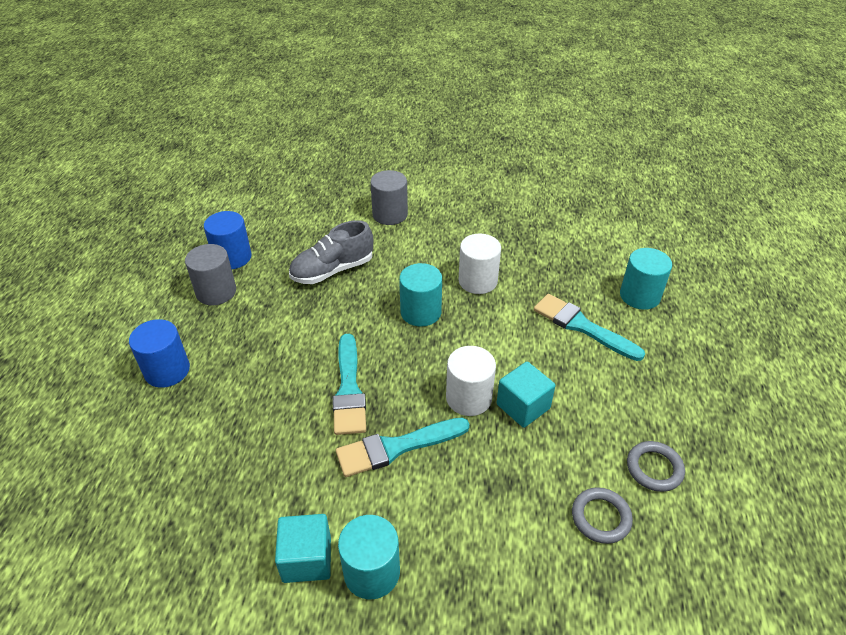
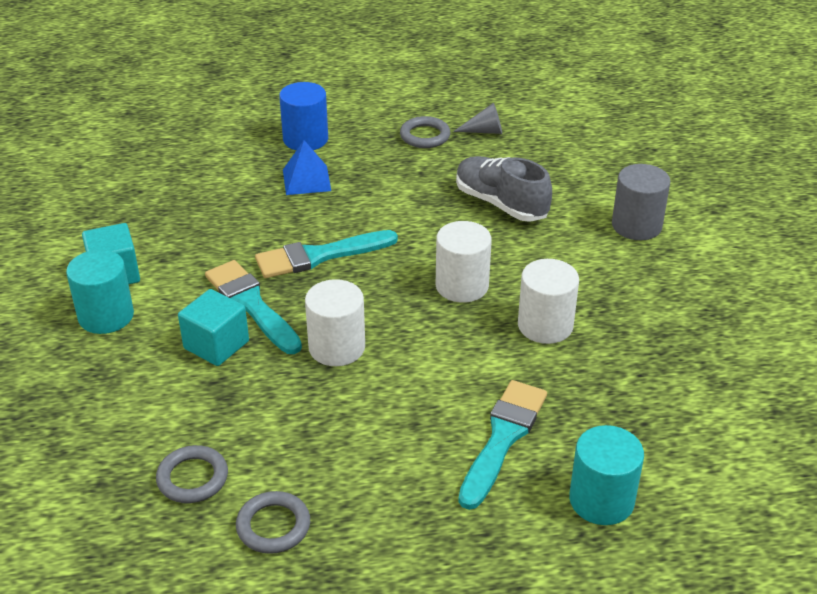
camera: 75 degrees right, 5 degrees down
(216, 292) = (425, 136): grey cylinder -> grey ring
(232, 257) = (484, 131): blue cylinder -> grey cone
(233, 380) = (306, 180): none -> blue pyramid
(421, 312) = (462, 286): turquoise cylinder -> white cylinder
(523, 406) = (338, 395): turquoise cube -> turquoise cube (216, 345)

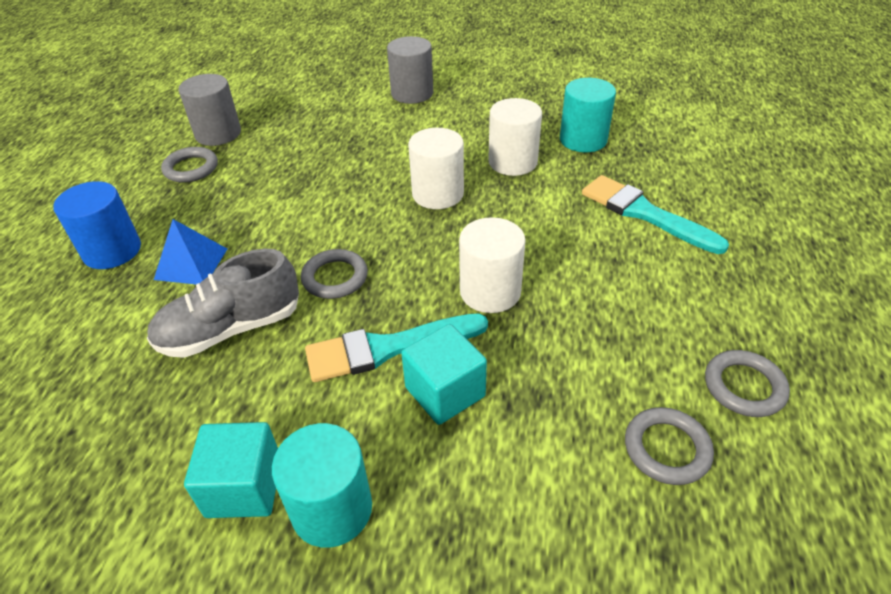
camera: 70 degrees left, 5 degrees up
(319, 256) = (335, 277): turquoise brush -> grey ring
(484, 131) = (218, 134): grey cone -> grey cylinder
(501, 204) = (335, 148): grey shoe -> grey shoe (231, 329)
(601, 500) = (720, 181): turquoise cylinder -> turquoise cylinder (583, 140)

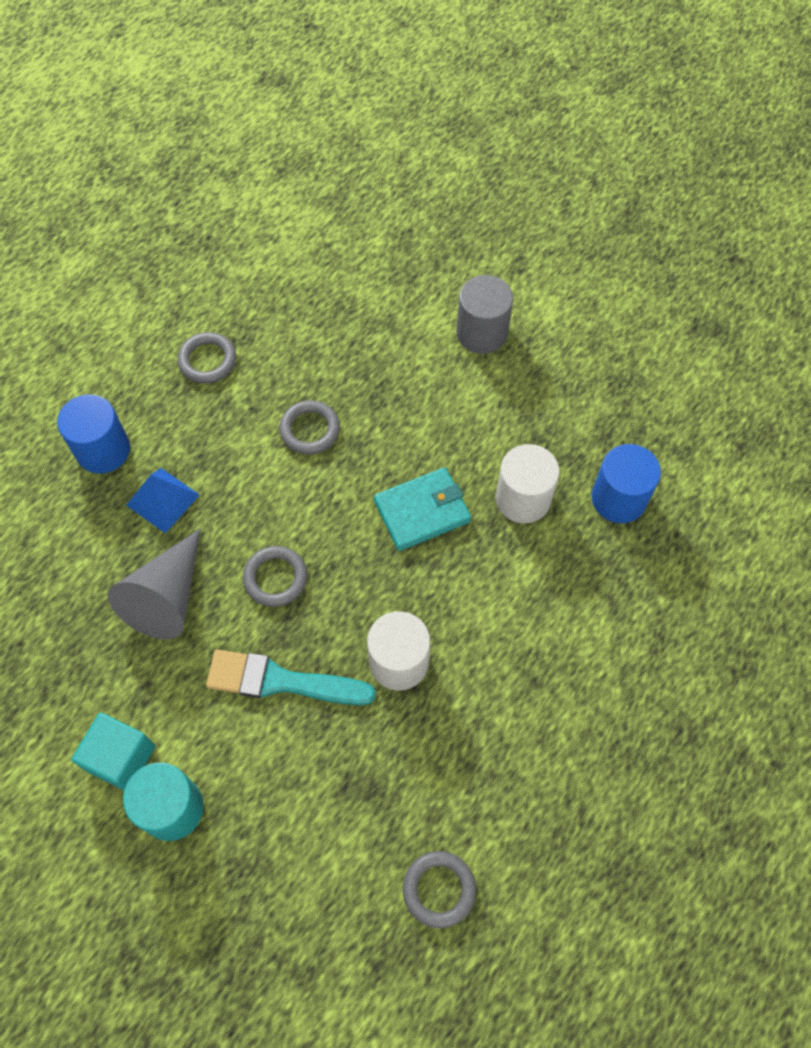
camera: 25 degrees right, 20 degrees up
(218, 134) = (252, 314): grey cylinder -> none
(231, 329) = (167, 596): grey shoe -> grey cone
(438, 194) = (422, 511): white cylinder -> turquoise wallet
(445, 392) = (303, 749): turquoise cube -> none
(583, 140) = (618, 498): turquoise cylinder -> blue cylinder
(644, 213) = (605, 636): turquoise brush -> none
(744, 387) = (543, 870): grey ring -> grey ring (310, 430)

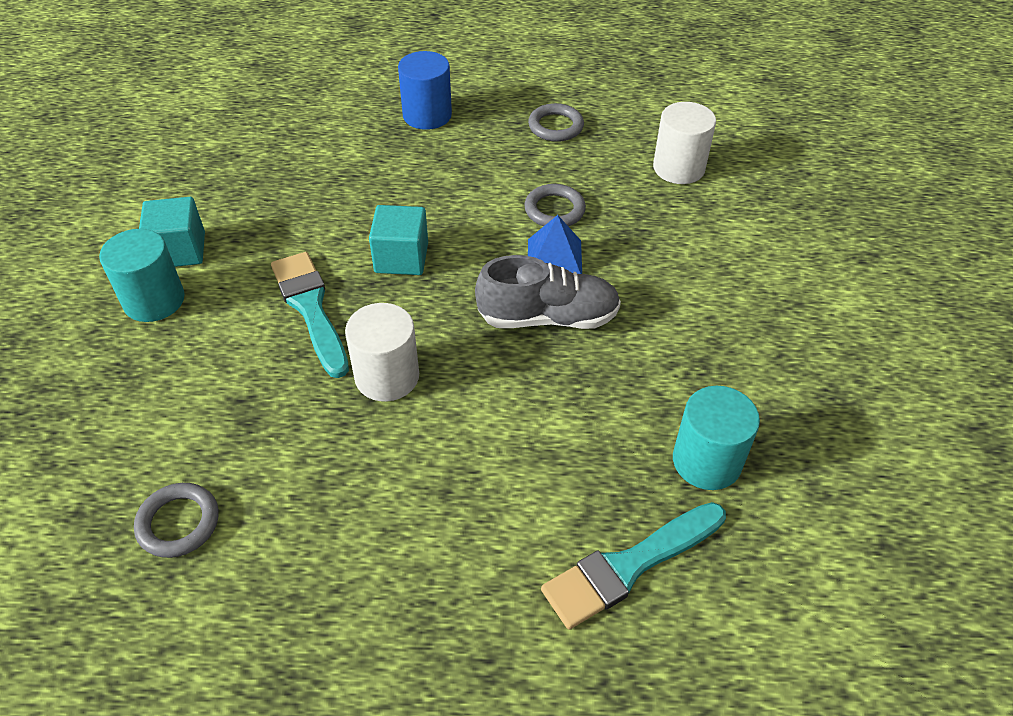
camera: 55 degrees right, 15 degrees down
(163, 500) = (414, 164): blue pyramid -> blue pyramid (554, 258)
(167, 596) = (334, 207): grey cone -> none
(275, 578) = (401, 258): grey ring -> turquoise cube
(422, 511) = (548, 317): turquoise wallet -> grey shoe
(482, 333) = (767, 267): grey cylinder -> none
(523, 499) = (630, 383): white cylinder -> white cylinder (678, 168)
(618, 498) = (706, 461): blue cylinder -> turquoise cylinder
(666, 602) = (629, 566): none -> turquoise brush

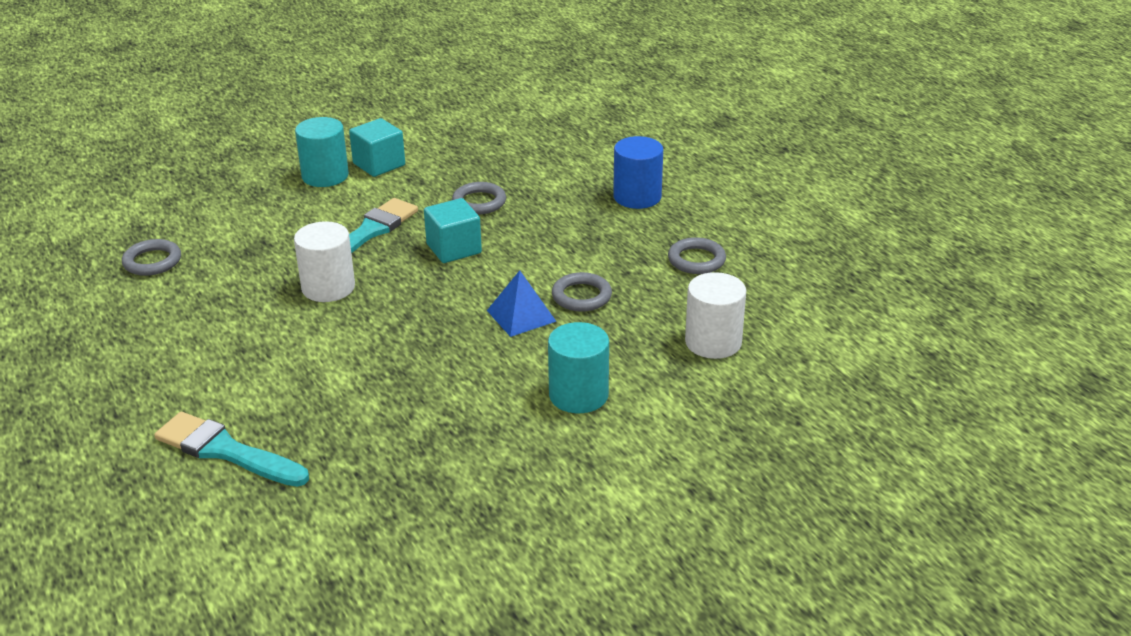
camera: 60 degrees right, 15 degrees down
(334, 209) = (479, 202): none -> grey ring
(548, 317) = (448, 335): grey shoe -> none
(706, 461) = (354, 460): turquoise cylinder -> turquoise cylinder (578, 395)

